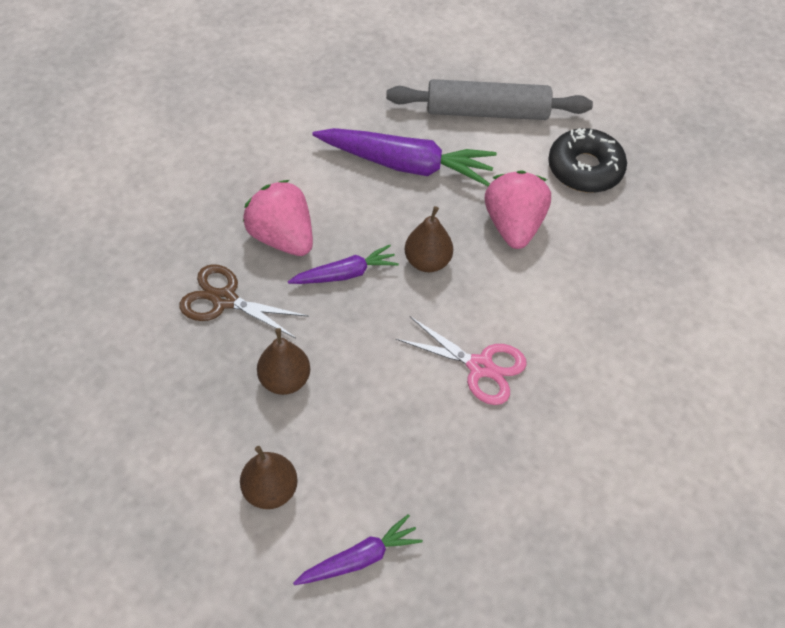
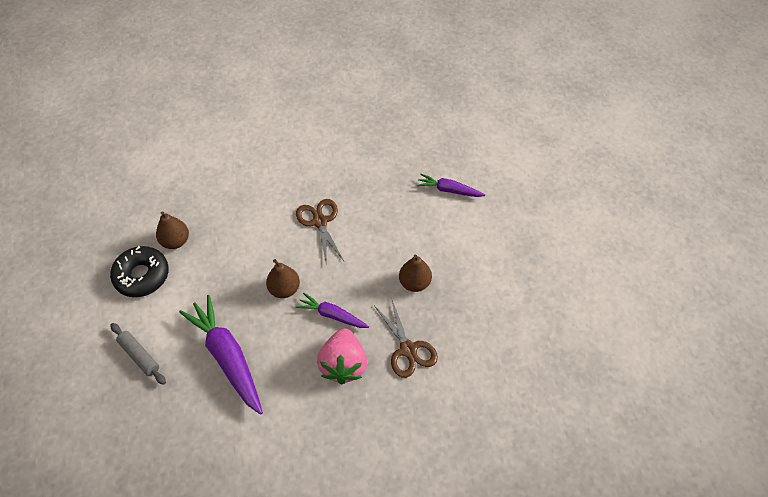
camera: 135 degrees left, 0 degrees up
(270, 490) = (463, 240): brown pear -> brown pear (175, 241)
(480, 366) = (320, 222): pink scissors -> brown scissors
(487, 111) = (139, 356): grey rolling pin -> grey rolling pin, size x0.55
(513, 225) = (219, 274): pink strawberry -> none

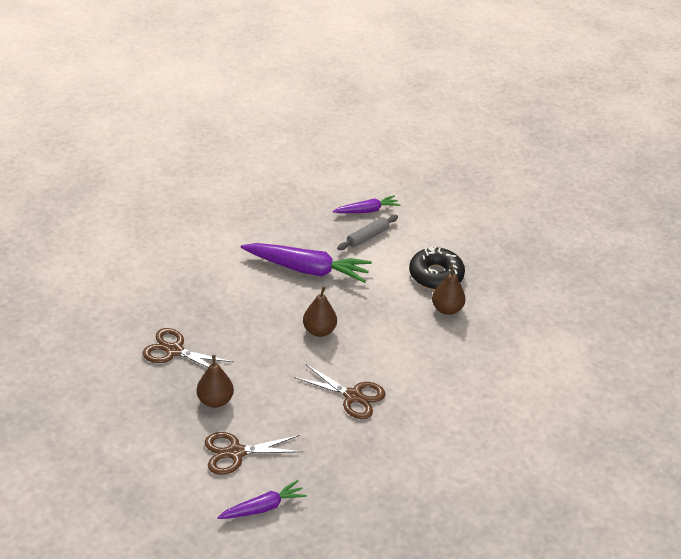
camera: 135 degrees right, 15 degrees down
(139, 356) = (367, 237): grey rolling pin -> grey rolling pin turned 45 degrees counterclockwise
(332, 315) = (260, 337): purple carrot -> purple carrot (367, 210)
(343, 364) = (216, 313): pink strawberry -> none
(434, 235) = (236, 452): none -> brown scissors

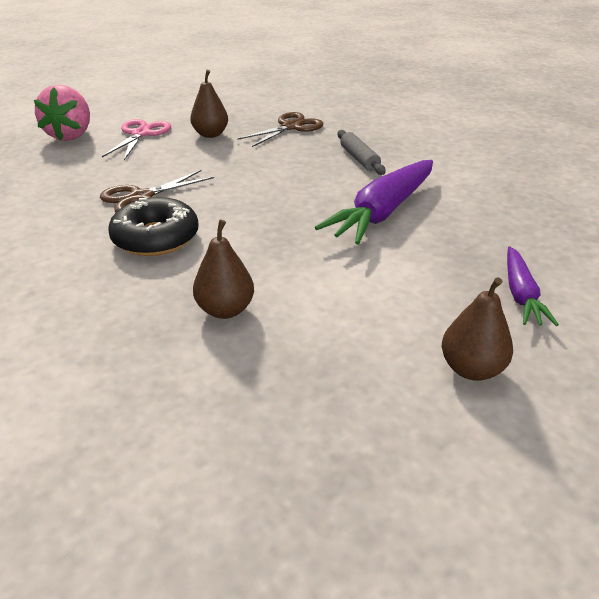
camera: 115 degrees right, 5 degrees down
(236, 452) = (141, 134): brown scissors -> pink scissors
(263, 507) = (71, 135): purple carrot -> pink strawberry
(319, 330) = (261, 198): brown pear -> brown pear (471, 369)
(367, 237) = (443, 277): grey rolling pin -> grey rolling pin (359, 159)
(436, 275) = (314, 323): black donut -> black donut (156, 238)

